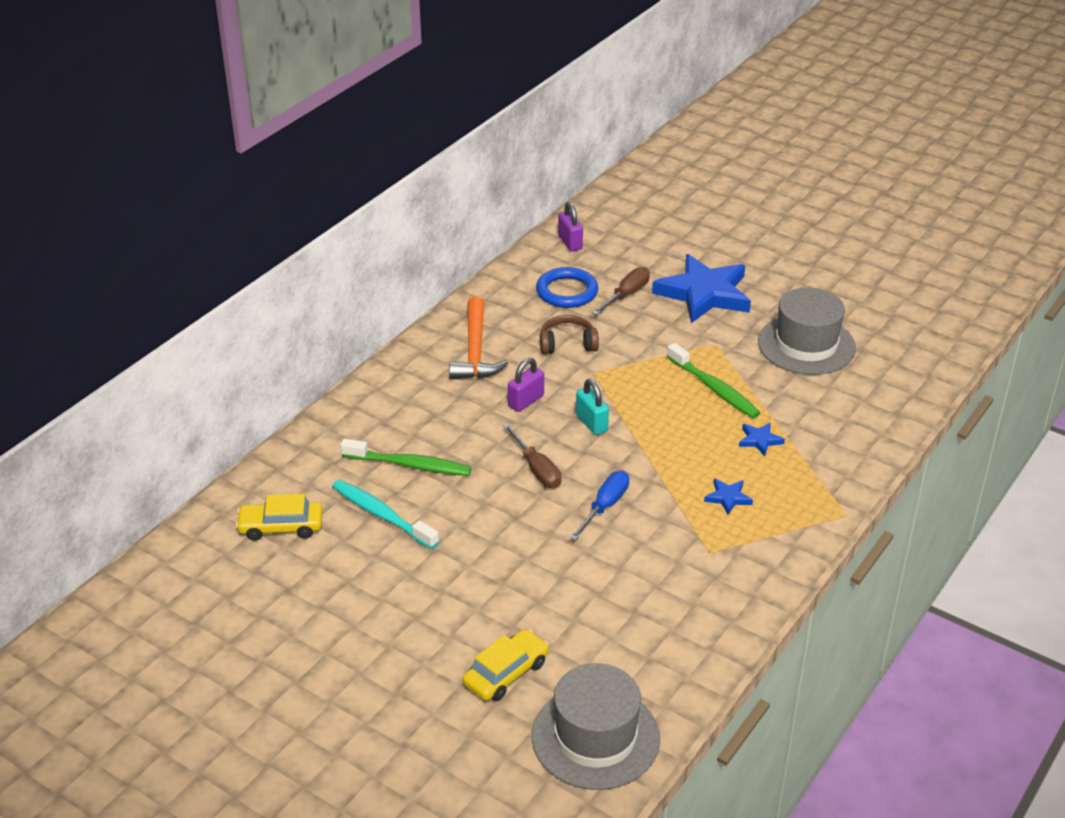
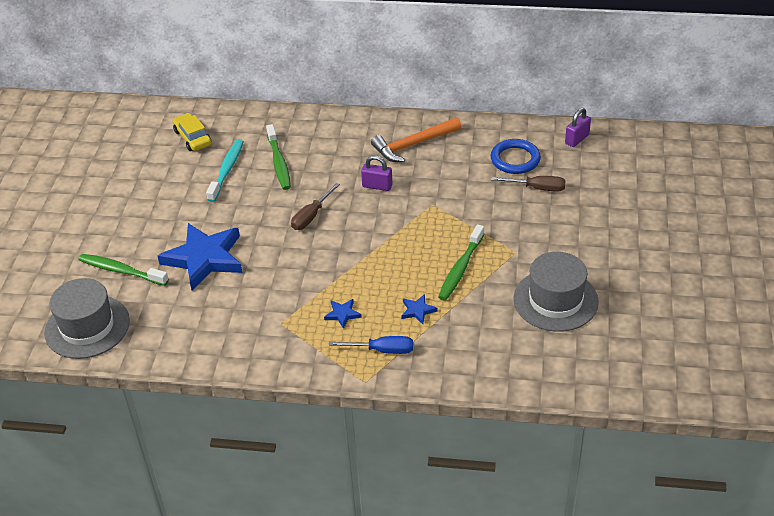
camera: 65 degrees right, 5 degrees up
(506, 673) = (121, 271): yellow car -> green toothbrush
(567, 344) = (454, 181): brown headphones -> none
(591, 423) = (376, 223): turquoise padlock -> none
(604, 506) = (295, 259): blue screwdriver -> blue screwdriver (382, 350)
(704, 293) = (574, 225): blue star -> blue star (204, 258)

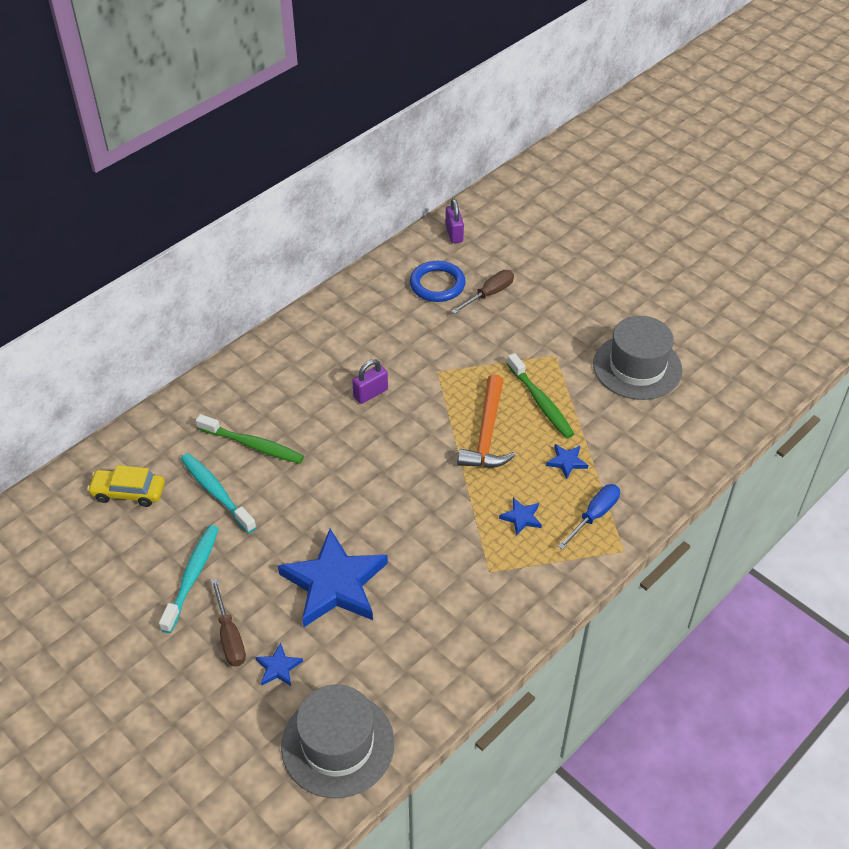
camera: 55 degrees left, 5 degrees up
(121, 271) = (278, 667): green toothbrush -> blue star
(155, 198) = (192, 576): none -> turquoise toothbrush
(311, 216) = (361, 464): brown screwdriver -> brown screwdriver (230, 637)
(413, 145) = (340, 336): orange hammer -> orange hammer (487, 433)

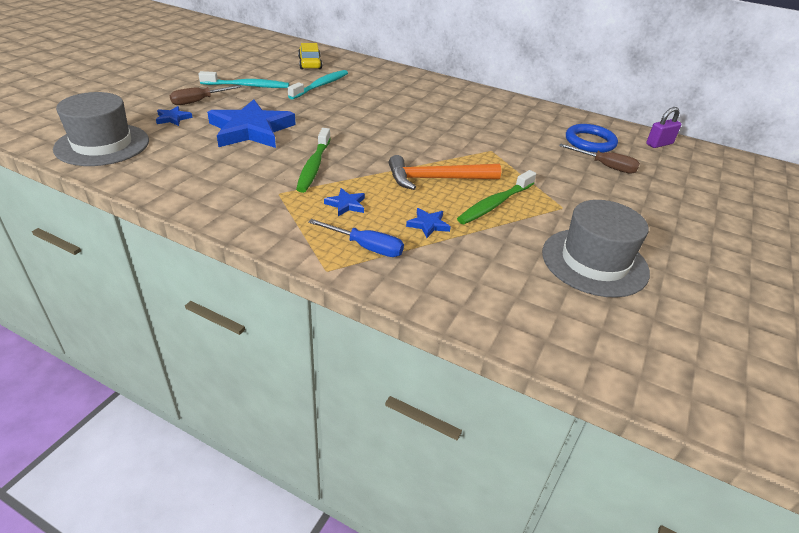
camera: 70 degrees right, 10 degrees down
(253, 445) = (368, 92): green toothbrush -> green toothbrush (314, 166)
(370, 393) = (445, 126): purple padlock -> none

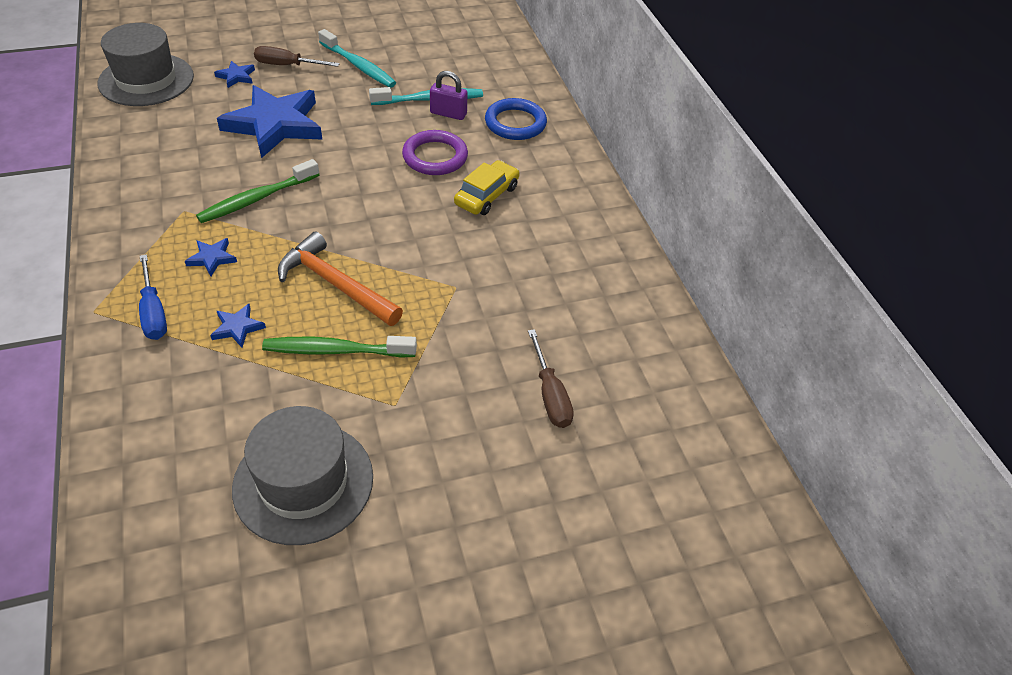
camera: 45 degrees right, 10 degrees up
(310, 63) = (471, 62): yellow car -> yellow car (486, 195)
(373, 107) = (435, 157): none -> purple ring
(590, 142) = (601, 352): blue ring -> blue ring (515, 123)
(659, 144) = (696, 417): purple padlock -> purple padlock (448, 113)

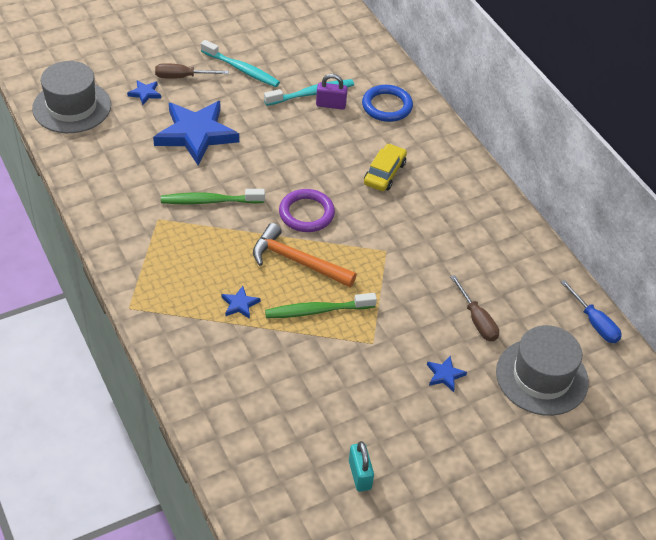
camera: 10 degrees left, 0 degrees up
(154, 312) = (174, 302): blue screwdriver -> blue screwdriver (594, 323)
(212, 258) = (197, 254): blue star -> blue star (445, 375)
(257, 199) = (209, 201): green toothbrush -> green toothbrush turned 45 degrees clockwise
(303, 482) = (331, 403): grey hat -> grey hat (541, 377)
(303, 601) = (360, 475): none -> turquoise padlock
(435, 157) = (333, 145): purple ring -> purple ring (306, 213)

